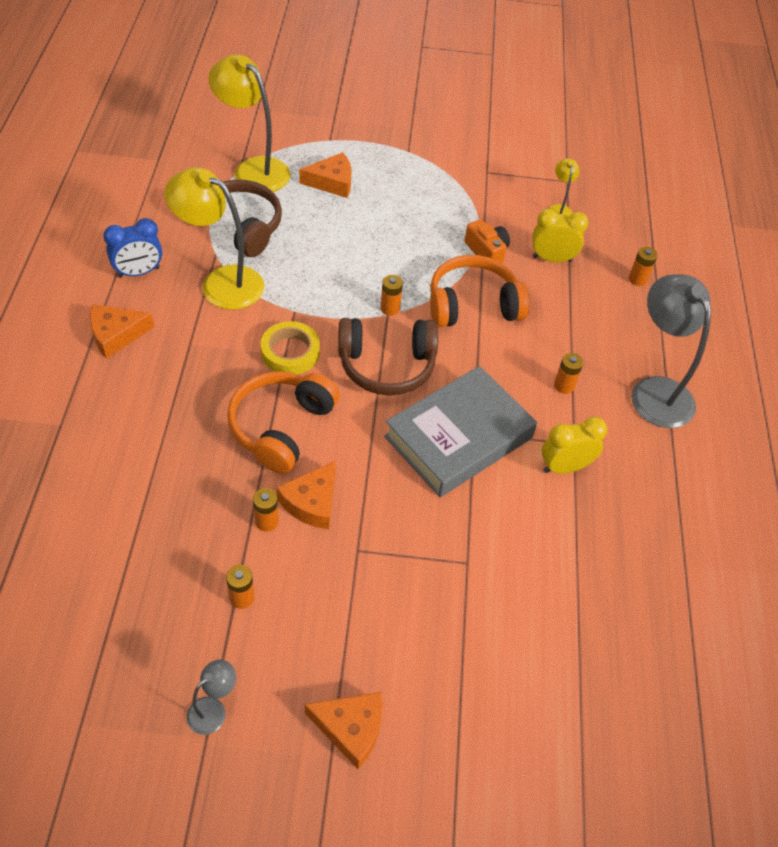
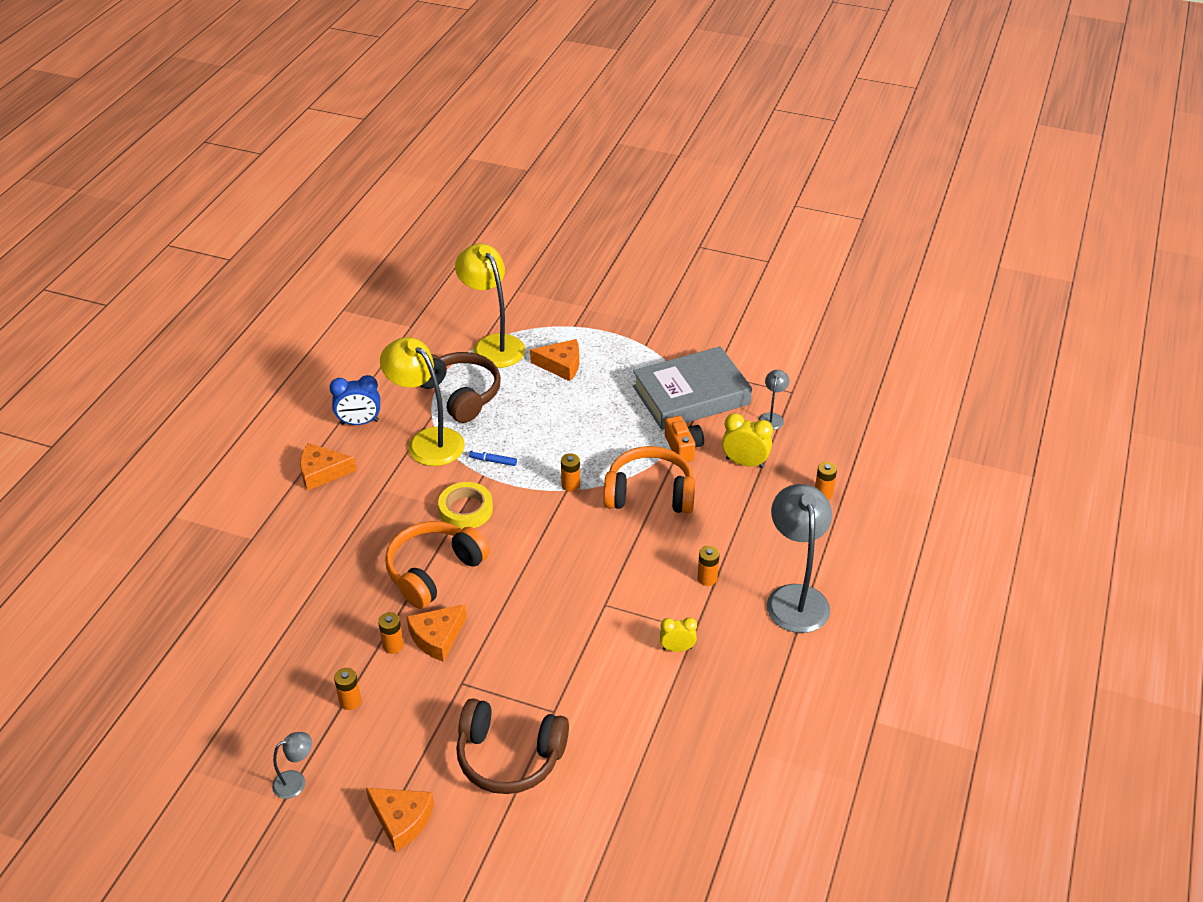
camera: 20 degrees right, 10 degrees down
(299, 294) = (493, 461): none -> blue marker
(386, 365) = (548, 534): brown headphones -> brown headphones (509, 757)
(458, 437) = (589, 606): grey book -> grey book (691, 395)
(559, 209) = (772, 417): yellow lamp -> grey lamp
(564, 467) = (677, 648): yellow clock -> yellow clock, size x0.66

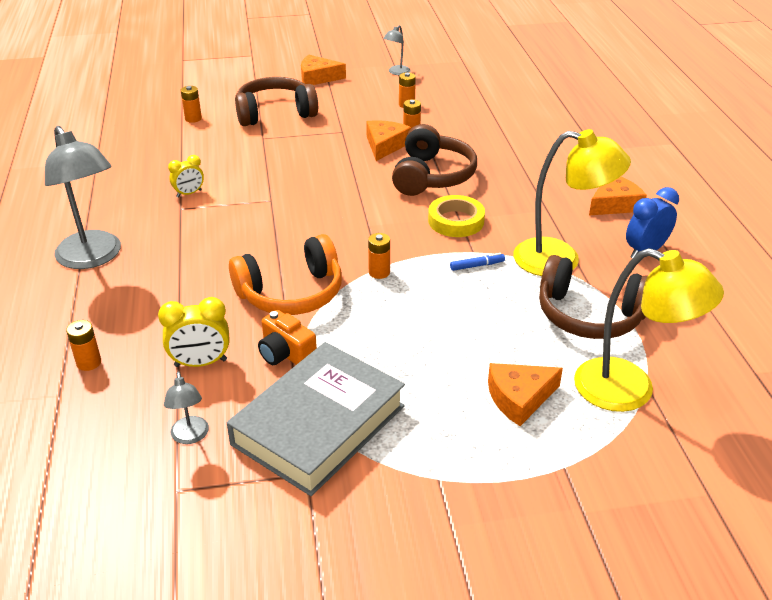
camera: 150 degrees right, 5 degrees down
(434, 571) = (432, 176): orange headphones -> brown headphones
(707, 578) = (188, 245): orange battery -> orange battery (193, 118)

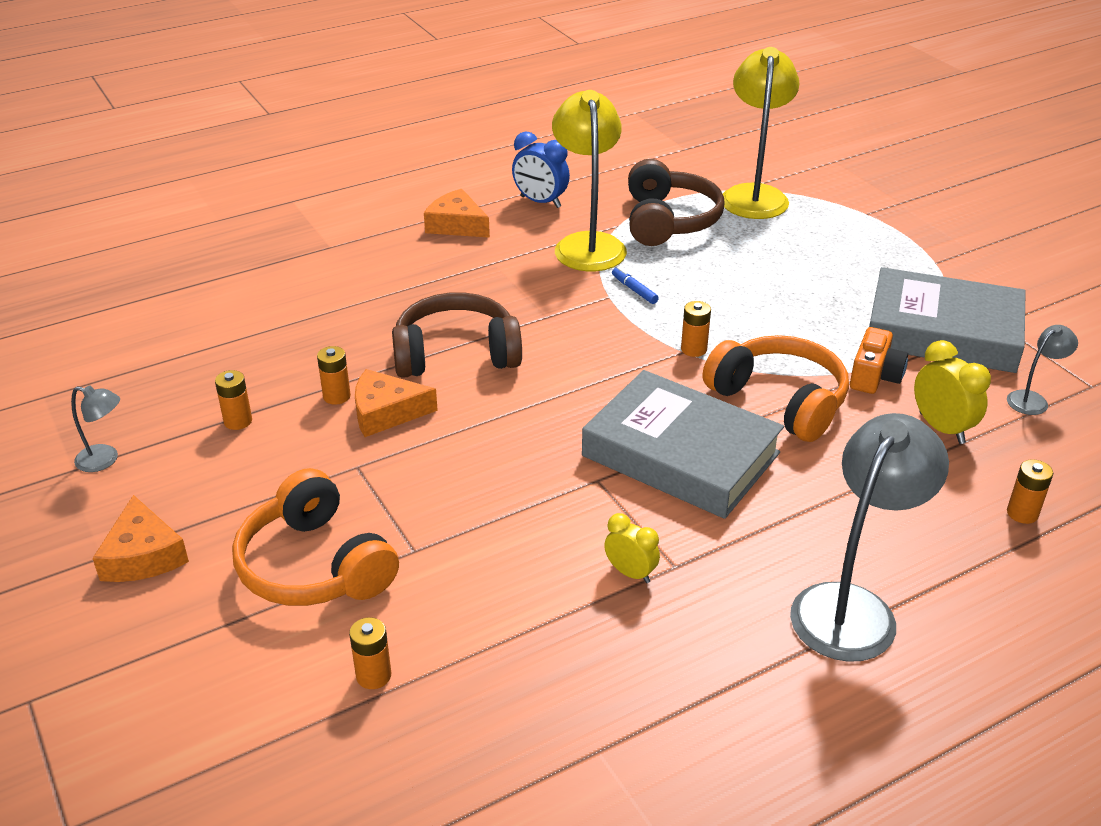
camera: 110 degrees left, 0 degrees up
(269, 235) = (680, 454): none -> grey book
(275, 113) = (315, 566): brown headphones -> orange headphones
(456, 221) = (554, 318): yellow tape -> none
(519, 398) = (810, 240): orange cheese -> none

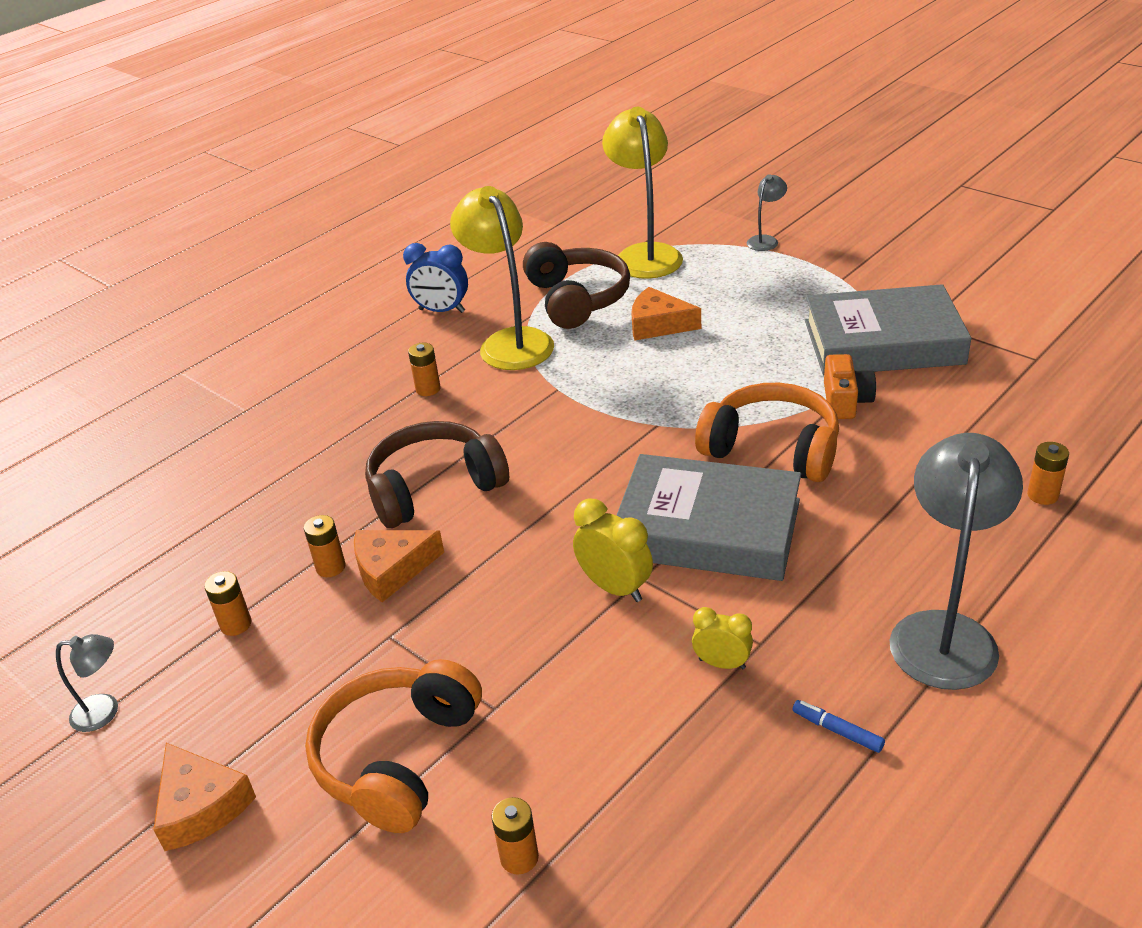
camera: 15 degrees left, 0 degrees up
(315, 566) = (397, 757): orange headphones -> orange headphones turned 75 degrees clockwise
(456, 225) = (368, 355): orange cheese -> orange cheese (658, 324)
(634, 290) = (579, 376): blue marker -> blue marker (837, 730)
(694, 349) = (666, 420): orange battery -> orange battery (428, 389)
(941, 428) = (931, 434): yellow clock -> yellow clock (615, 588)
(1033, 399) = (994, 385): grey lamp -> grey lamp (765, 240)

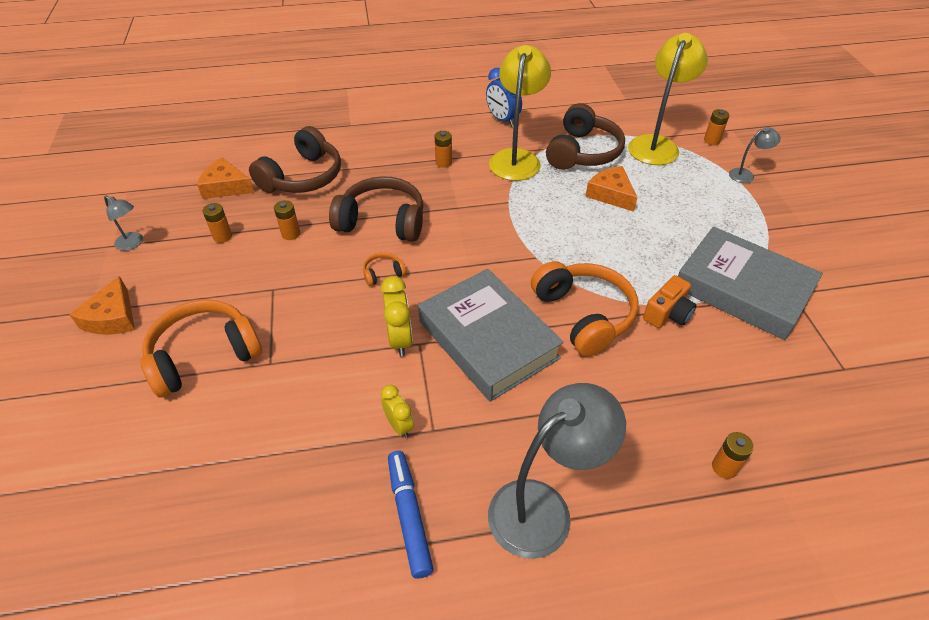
camera: 35 degrees right, 10 degrees up
(259, 499) = (303, 177): none -> brown headphones
(392, 569) = (314, 254): orange cheese -> orange cheese (225, 187)
(508, 538) = (383, 273): none -> orange headphones
(519, 857) = (189, 451): orange battery -> orange battery (711, 140)
(837, 730) = (409, 516): blue marker -> blue marker, size x1.83

